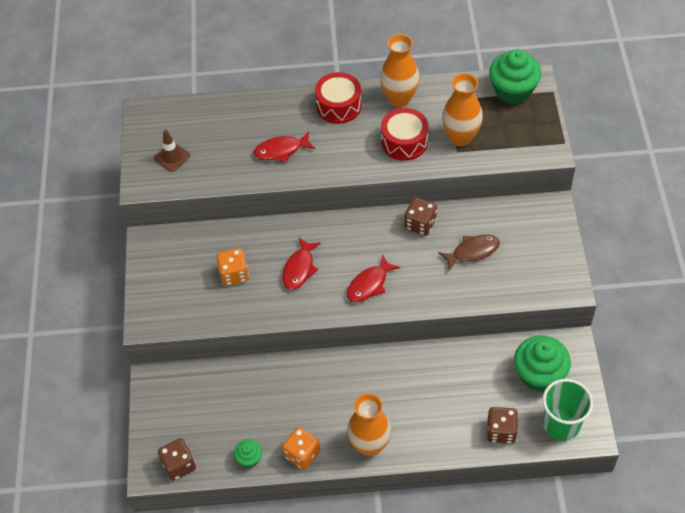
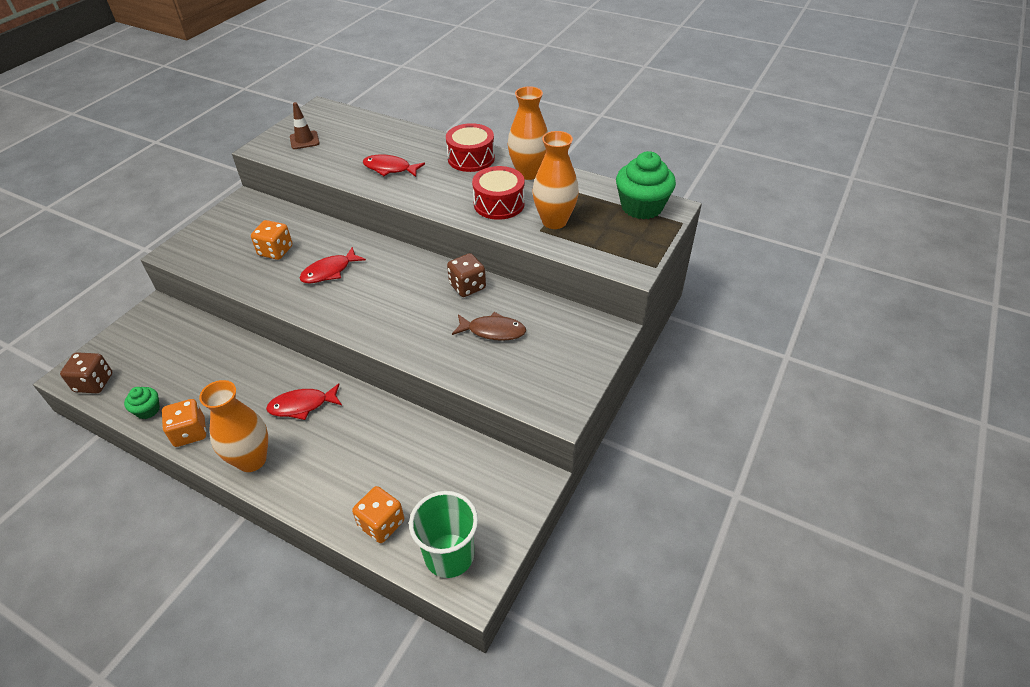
camera: 30 degrees right, 10 degrees down
(369, 284) = (372, 311): red fish -> red fish (302, 405)
(501, 431) = (381, 524): brown dice -> orange dice
(539, 374) = (473, 490): green cupcake -> none

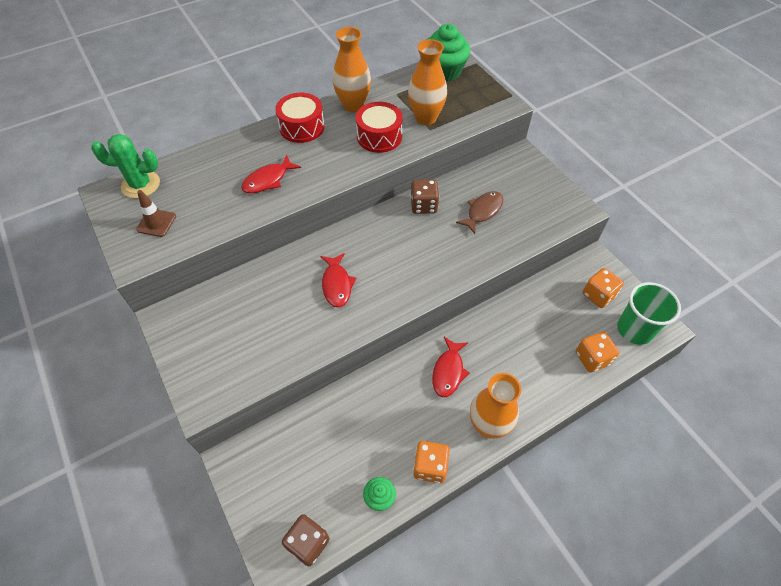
camera: 60 degrees left, 10 degrees up
(275, 251) = (274, 315): orange dice -> orange dice (598, 295)
(339, 117) = (141, 185): none -> green cactus

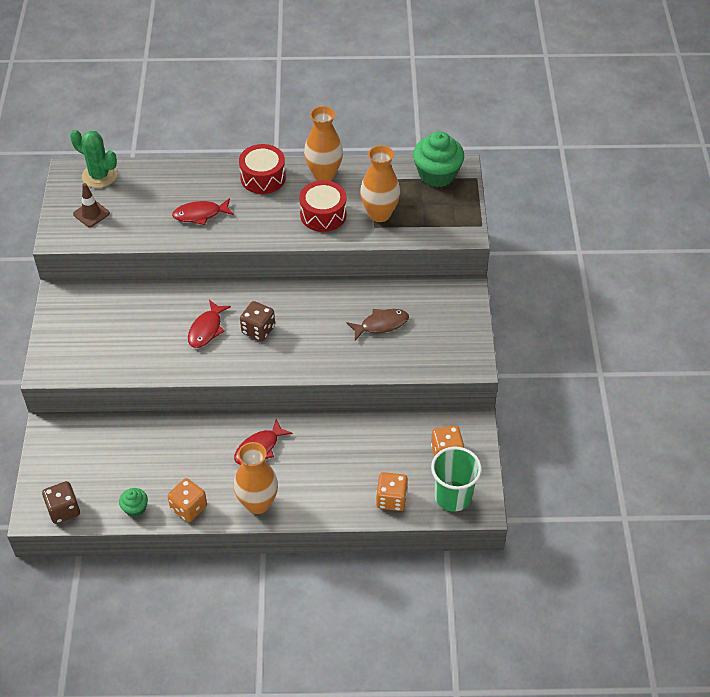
camera: 30 degrees right, 5 degrees down
(423, 205) = (332, 296): brown dice -> brown dice (258, 330)

